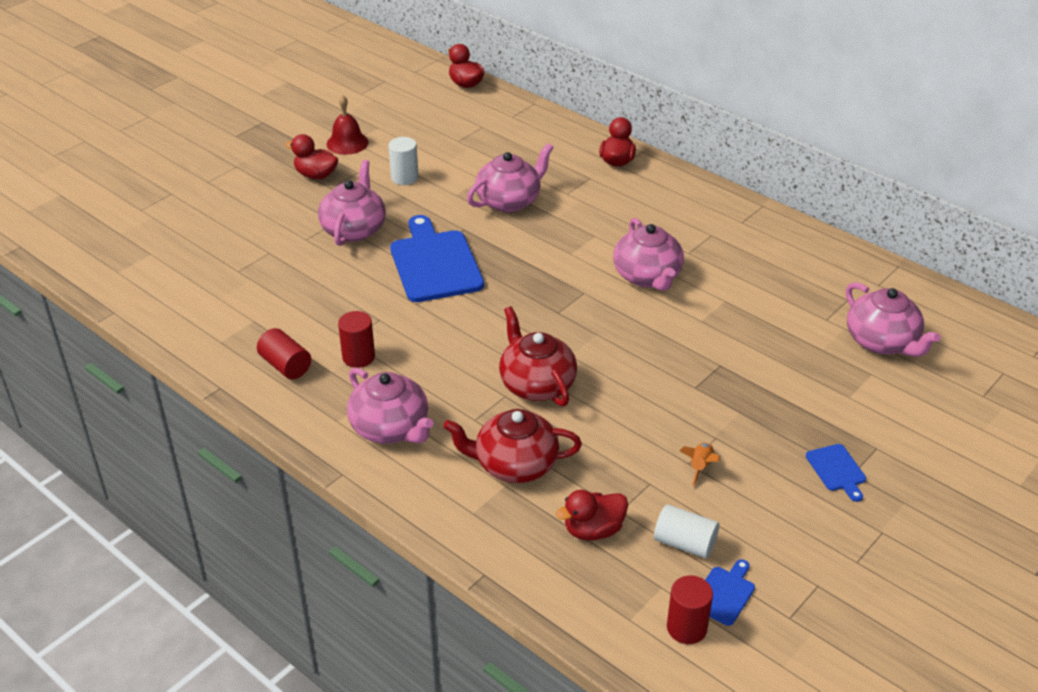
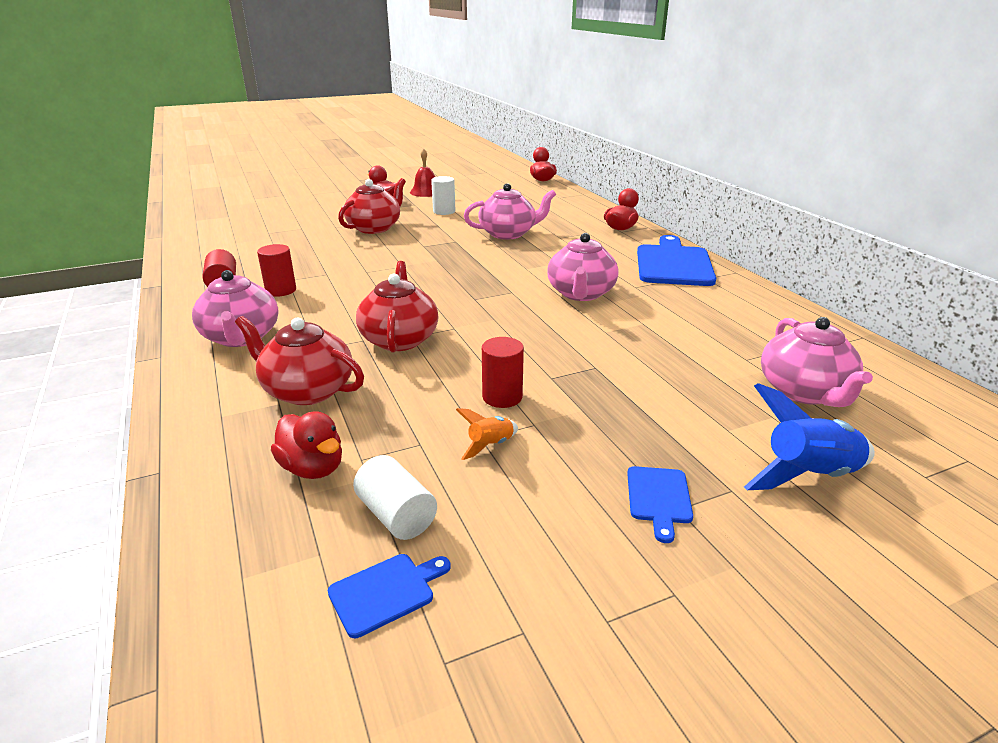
camera: 25 degrees right, 10 degrees down
(354, 229) = (375, 228): pink teapot -> red teapot
(435, 263) = (409, 253): blue cutting board -> blue cutting board (674, 264)
(593, 530) = (313, 468): red duck -> red duck turned 135 degrees counterclockwise
(686, 628) = (295, 617): red cylinder -> red cylinder (502, 397)
(916, 420) = (807, 476): none -> blue rocket

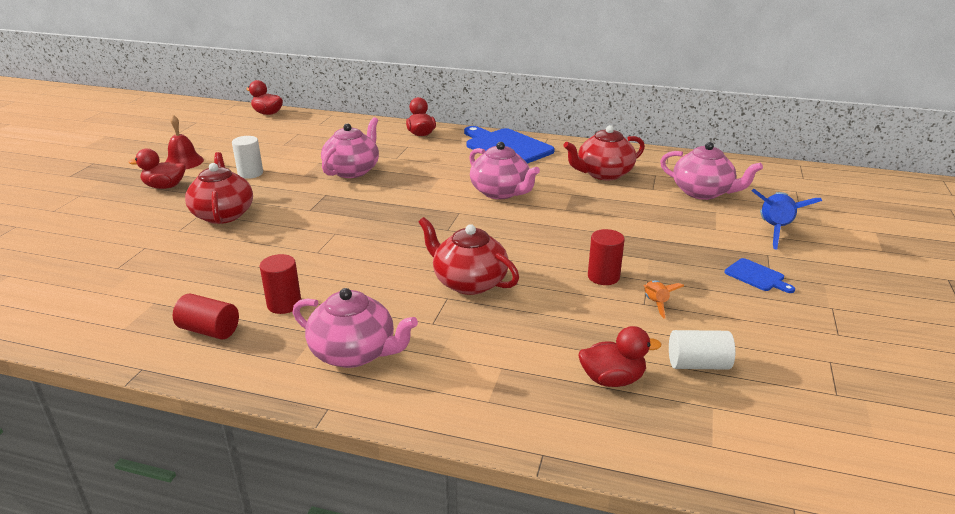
camera: 50 degrees left, 0 degrees up
(307, 390) = (497, 348): red teapot -> red teapot (603, 174)
(386, 592) = (768, 393): blue cutting board -> none

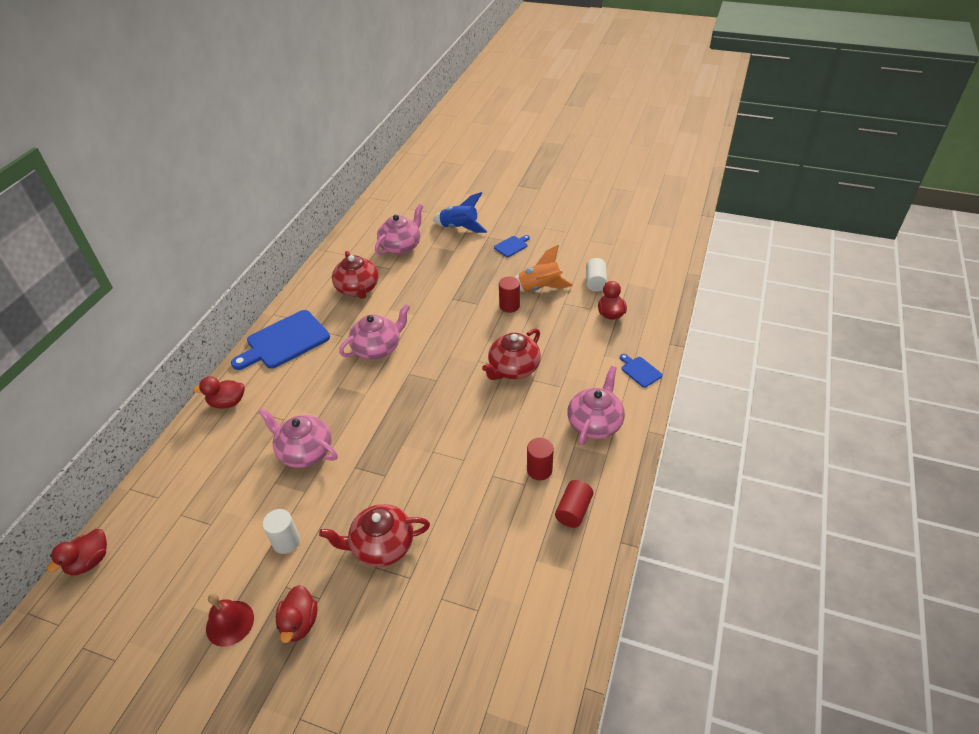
camera: 85 degrees left, 15 degrees up
(466, 408) = (640, 371): none -> blue cutting board
(655, 304) = (540, 288): orange rocket -> orange rocket, size x1.94

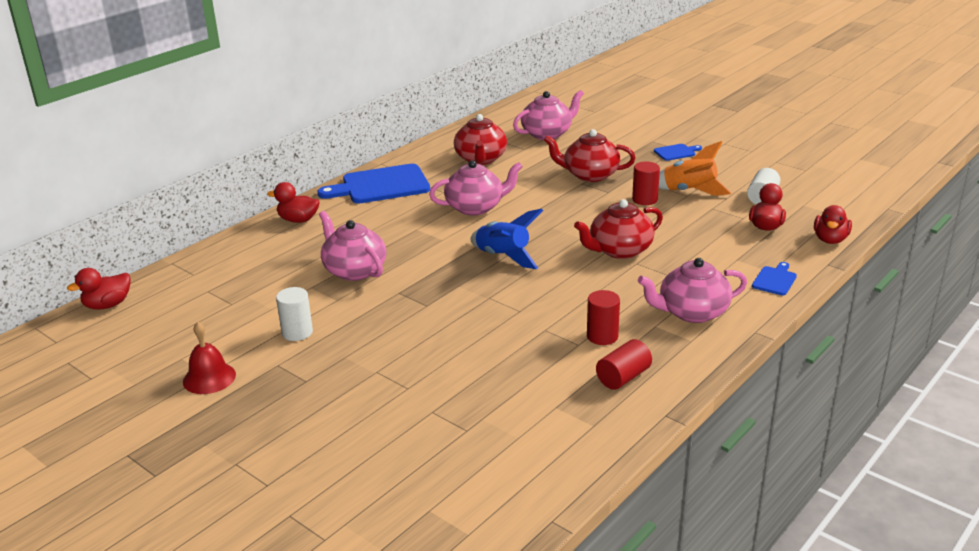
camera: 20 degrees right, 15 degrees down
(299, 623) = (276, 394): red duck -> red duck (830, 240)
(381, 546) = (392, 357): red teapot -> red teapot (590, 175)
(460, 228) = (623, 129): blue rocket -> blue rocket (503, 257)
(595, 423) = (692, 312): pink teapot -> pink teapot turned 150 degrees counterclockwise
(640, 371) = (775, 280): blue cutting board -> blue cutting board turned 45 degrees clockwise

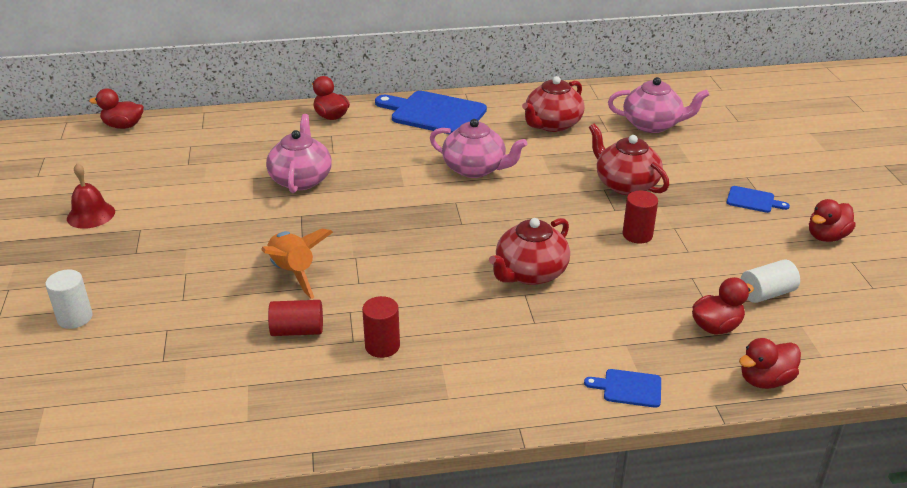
camera: 40 degrees right, 5 degrees up
(297, 332) = (189, 210): white cylinder -> white cylinder (75, 318)
(503, 257) = (424, 227): blue rocket -> none
(619, 250) = (530, 273): red teapot -> red teapot turned 60 degrees counterclockwise
(623, 377) = (337, 394): red cylinder -> red cylinder (297, 330)
(690, 191) = (697, 249): orange rocket -> orange rocket (293, 273)
(692, 312) = (493, 371): pink teapot -> none
(744, 154) = (826, 236): none -> red duck
(775, 280) = (628, 388): blue cutting board -> blue cutting board turned 150 degrees counterclockwise

